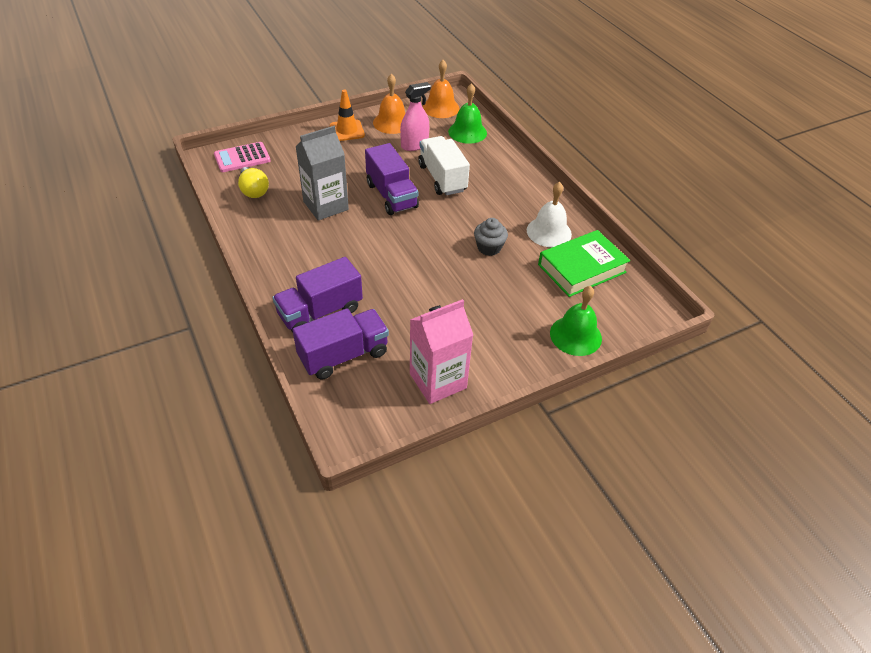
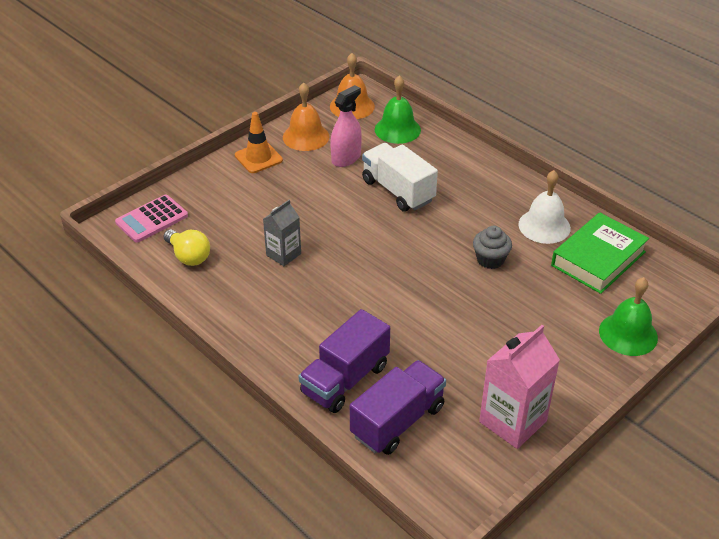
camera: 15 degrees left, 5 degrees down
(326, 206) = (283, 254): grey carton -> grey carton, size x0.61
(391, 195) = (352, 224): purple truck -> none

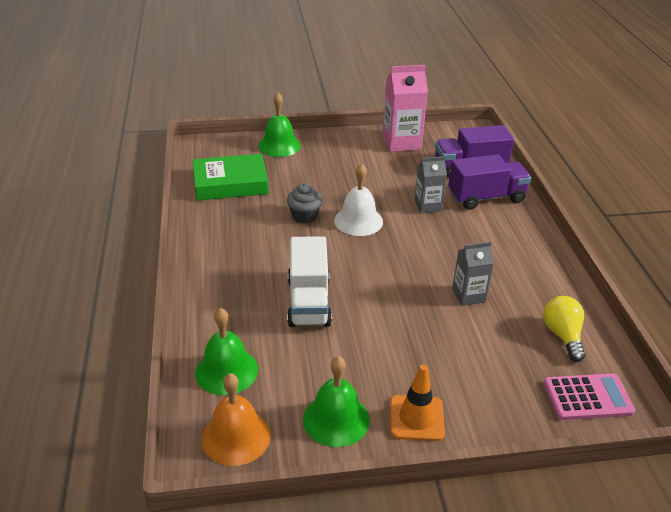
camera: 145 degrees left, 5 degrees down
(306, 136) = (336, 419): orange bell -> green bell
(346, 158) = (320, 364): pink spray bottle -> none
(394, 333) = (427, 206): none -> grey carton
(544, 226) = (232, 217): white bell -> white bell (358, 221)

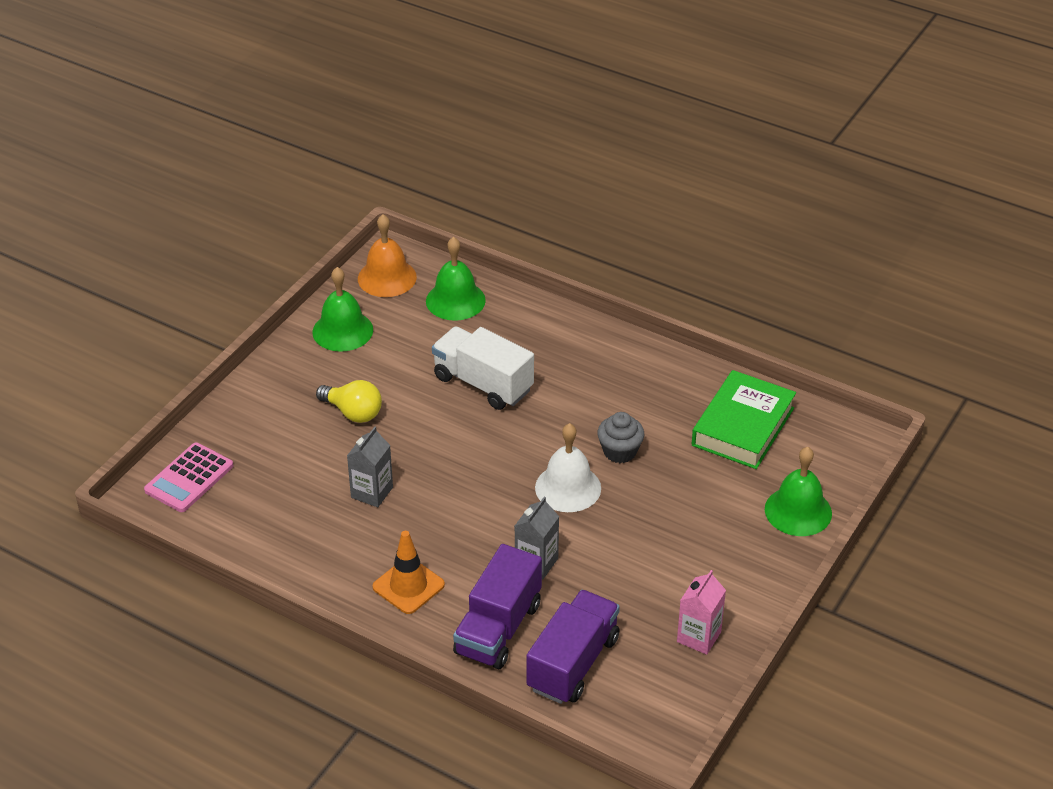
camera: 130 degrees right, 5 degrees up
(401, 142) = (699, 637): pink carton -> pink carton, size x0.61
(416, 418) = (293, 371): orange traffic cone -> orange traffic cone (408, 586)
(562, 336) = (256, 517): yellow light bulb -> yellow light bulb (353, 412)

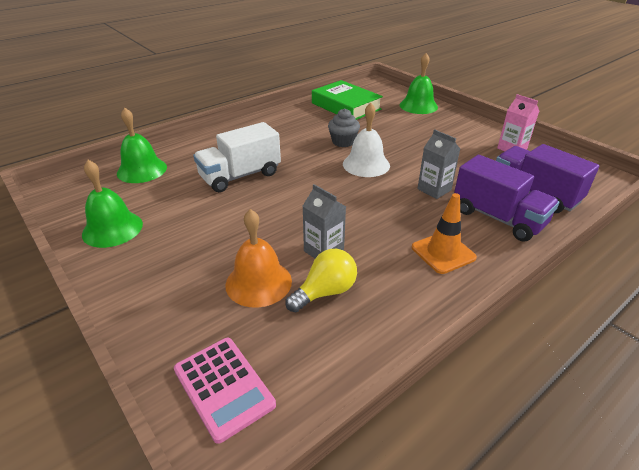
camera: 70 degrees left, 5 degrees down
(353, 412) = (219, 243): yellow light bulb -> yellow light bulb (325, 292)
(387, 277) = (78, 194): orange bell -> orange bell (258, 282)

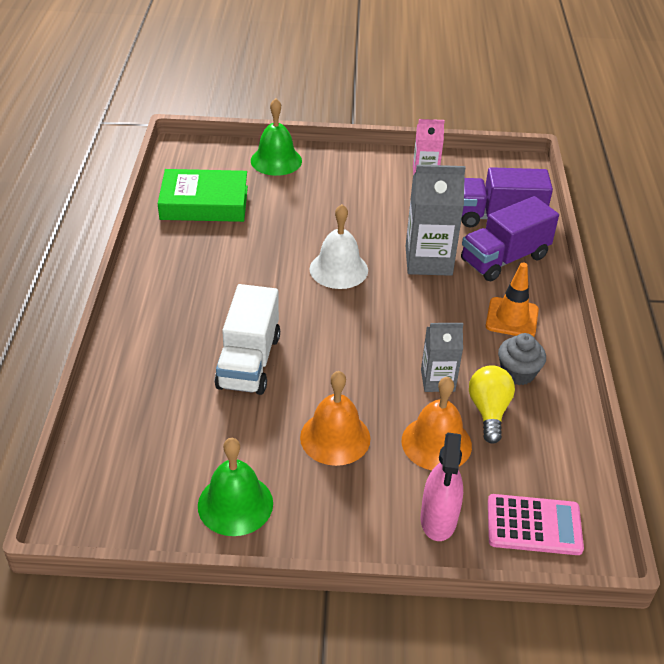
camera: 50 degrees left, 5 degrees up
(142, 170) = (133, 429): green bell -> none
(178, 324) = (438, 519): none -> pink spray bottle
(212, 236) = (335, 437): none -> orange bell
(343, 142) = (277, 255): grey cupcake -> grey cupcake (517, 373)
(434, 189) = (428, 260): grey carton -> grey carton, size x1.64
(498, 218) = (504, 259): purple truck -> purple truck turned 150 degrees clockwise

